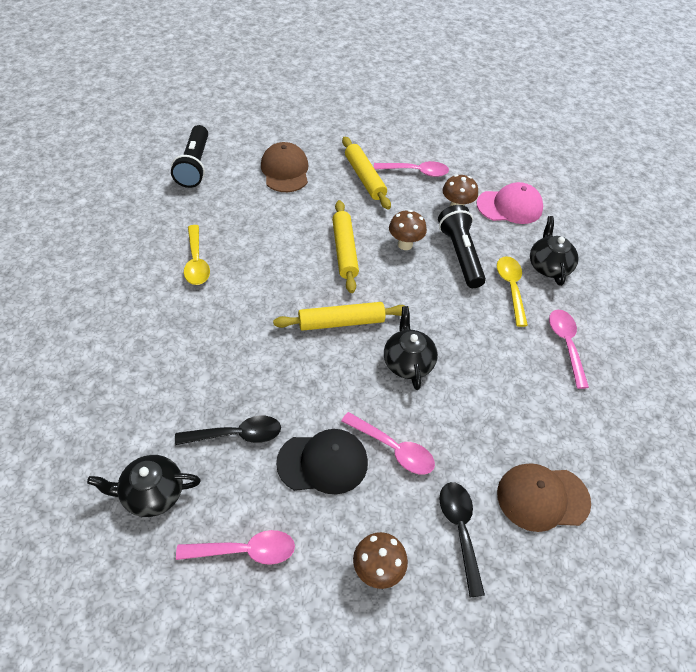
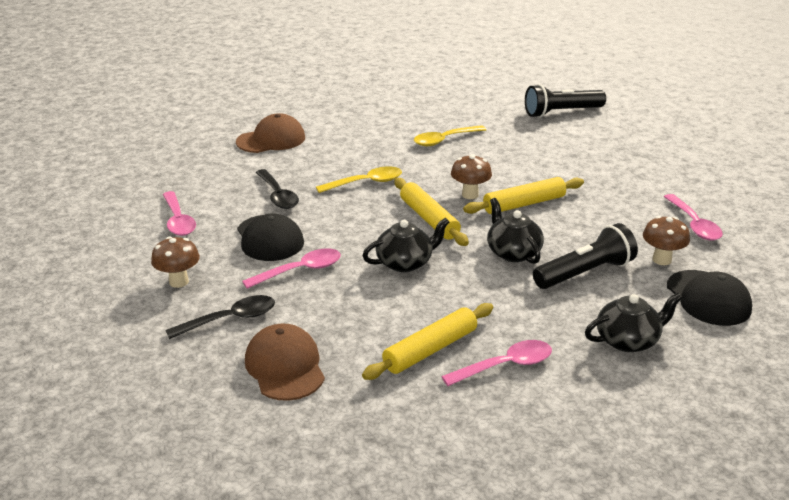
camera: 75 degrees right, 20 degrees down
(152, 493) = (212, 175): black teapot -> black teapot (513, 252)
(285, 171) = (605, 153): brown cap -> brown cap (271, 140)
(365, 178) = (645, 196): yellow rolling pin -> yellow rolling pin (430, 350)
(393, 449) = (300, 271): pink spoon -> pink spoon turned 135 degrees counterclockwise
(405, 244) = (566, 236): brown mushroom -> brown mushroom (470, 195)
(509, 206) = (708, 298): pink cap -> black cap
(511, 288) = (564, 315): yellow spoon -> yellow spoon (366, 183)

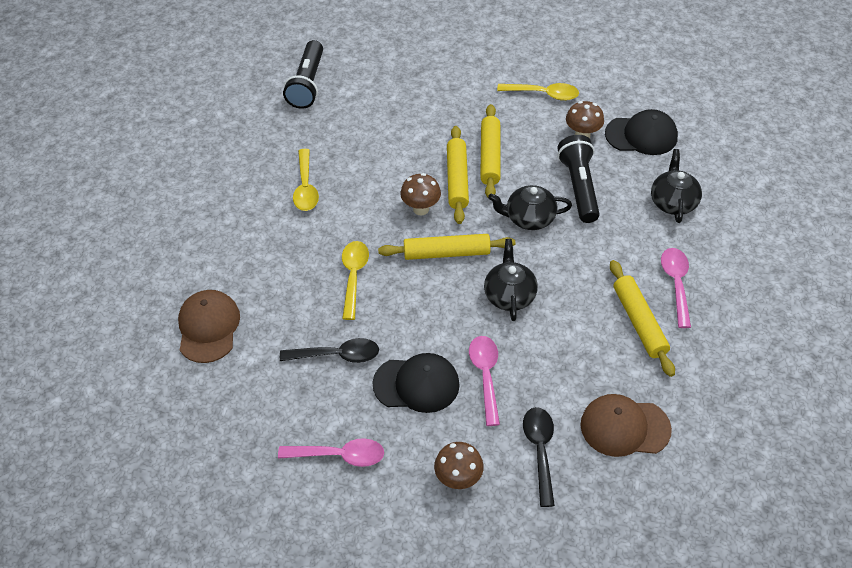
camera: 65 degrees left, 20 degrees up
(572, 214) = (490, 156): none -> yellow rolling pin
(694, 224) = (543, 94): pink spoon -> yellow spoon

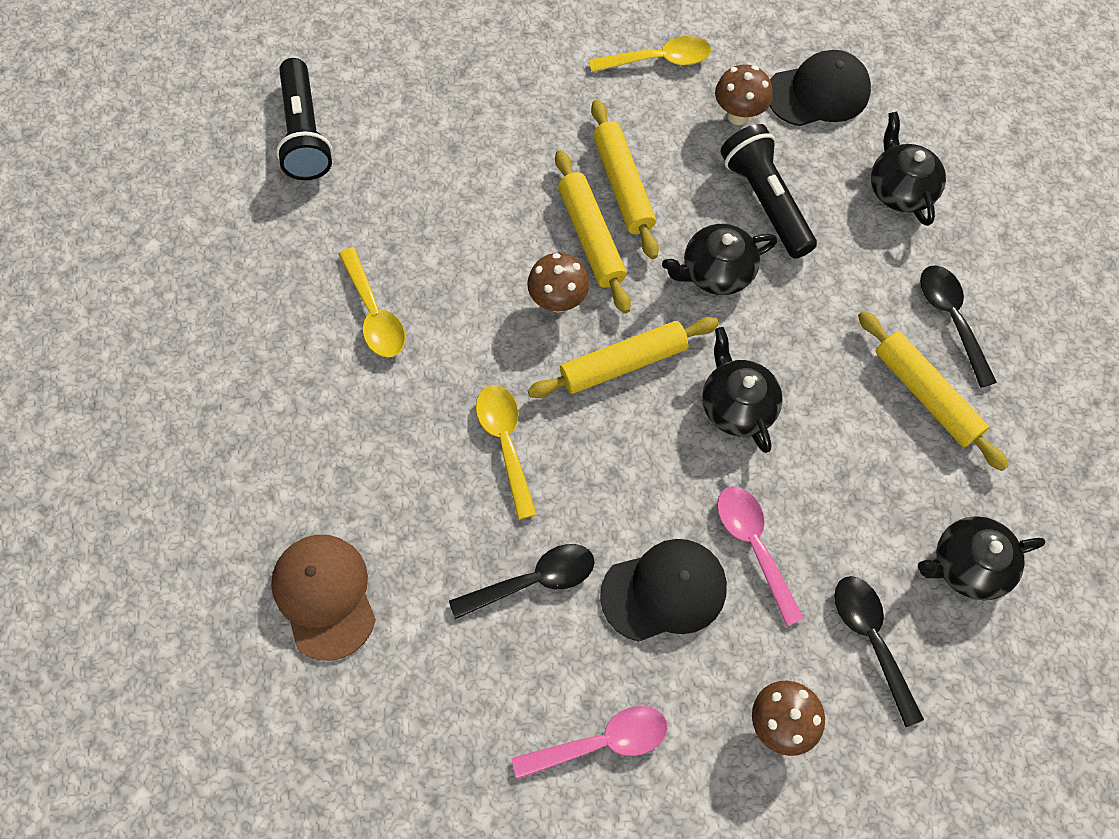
camera: 20 degrees left, 15 degrees up
(624, 427) = (967, 565): brown cap -> black teapot
(676, 284) = (951, 319): pink spoon -> black spoon

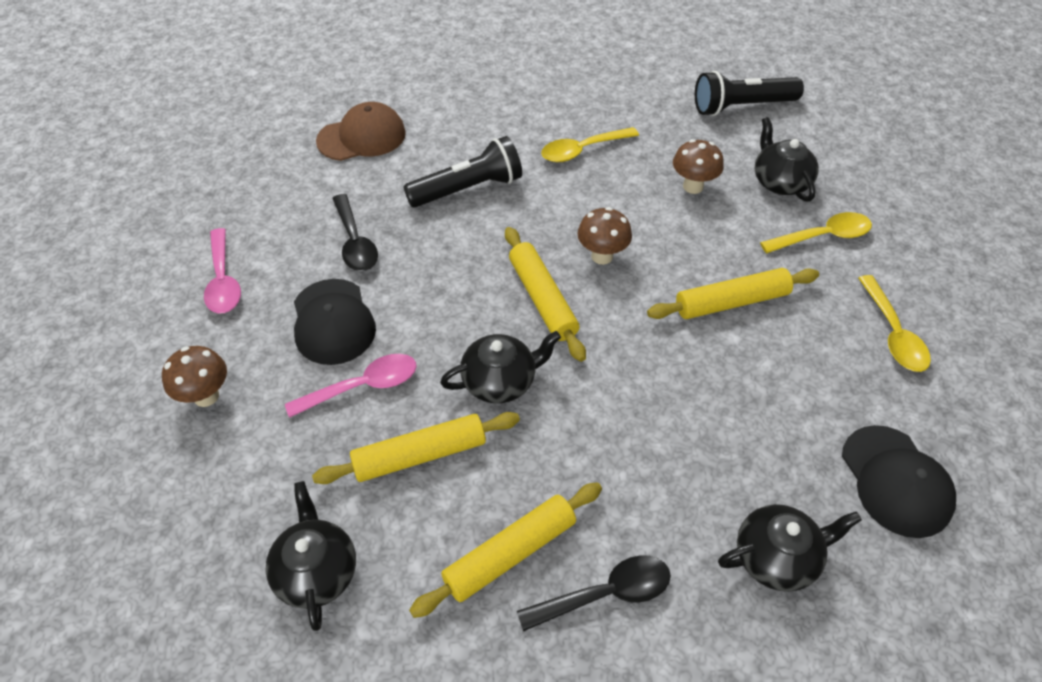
camera: 90 degrees right, 15 degrees down
(505, 443) = (470, 225): yellow spoon -> yellow spoon (823, 236)
(591, 237) = (670, 278): yellow rolling pin -> yellow rolling pin (420, 455)
(716, 272) = (644, 371): black teapot -> black teapot (780, 182)
(738, 115) = (841, 400): brown mushroom -> brown mushroom (693, 186)
(765, 201) = (735, 418): black flashlight -> black flashlight (468, 189)
(871, 639) = (260, 473): black spoon -> none

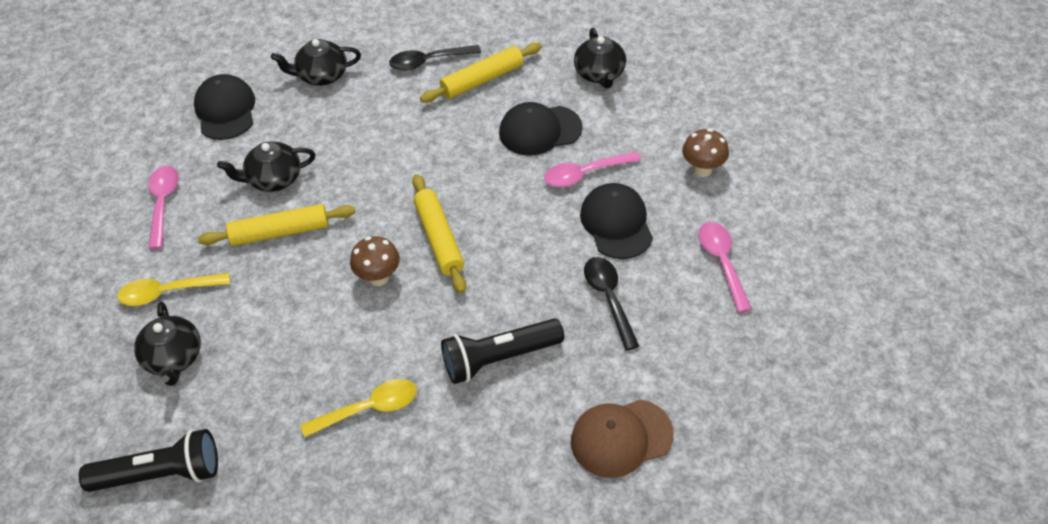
camera: 175 degrees left, 0 degrees up
(420, 455) = (540, 130): yellow rolling pin -> black cap
(500, 381) = (480, 175): black teapot -> black teapot (273, 179)
(693, 186) = (266, 354): brown mushroom -> none
(893, 333) = (163, 203): yellow spoon -> pink spoon

